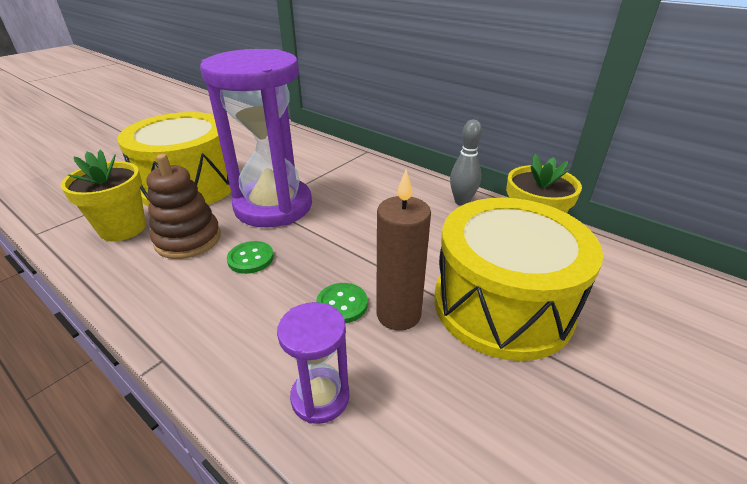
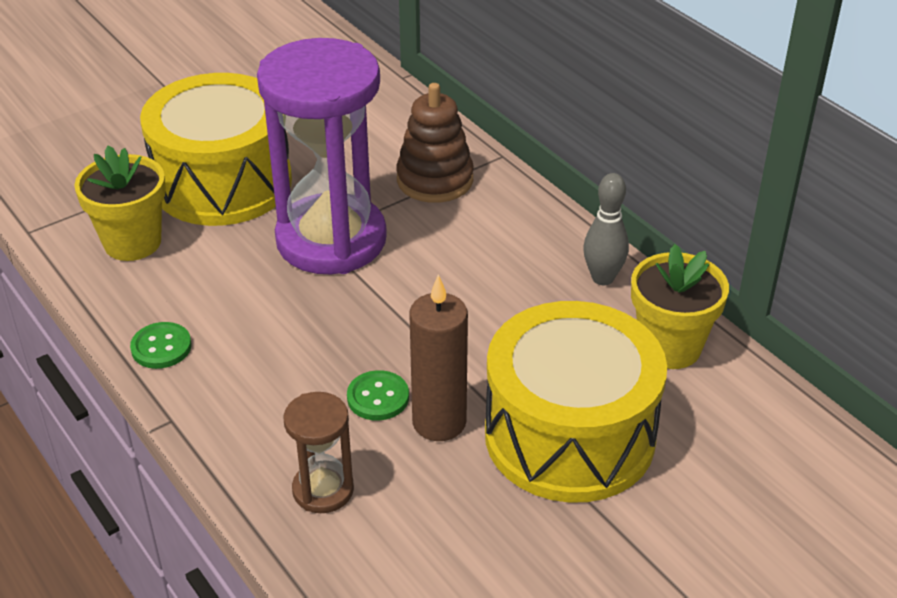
camera: 15 degrees right, 5 degrees up
(188, 239) = (212, 274): brown stacking toy -> brown stacking toy (435, 180)
(251, 258) = (285, 316): green button -> green button (161, 347)
(320, 397) = (323, 490): purple hourglass -> brown hourglass

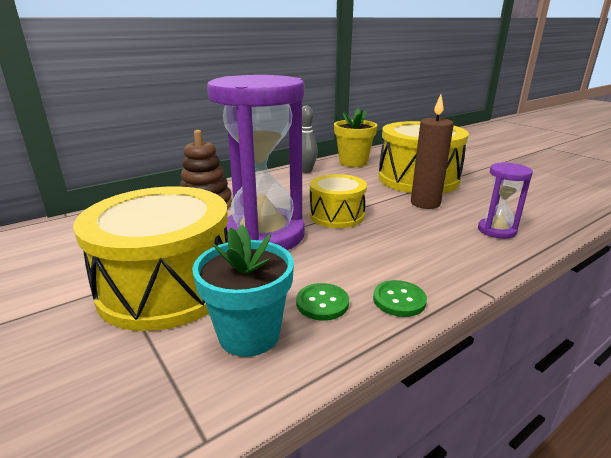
camera: 90 degrees left, 15 degrees down
(132, 242) = (249, 334): yellow flower pot -> turquoise flower pot
(323, 490) = (496, 230): brown hourglass -> purple hourglass
(378, 397) = (414, 218): green button -> green button (322, 303)
(391, 309) = (336, 215): none -> yellow drum

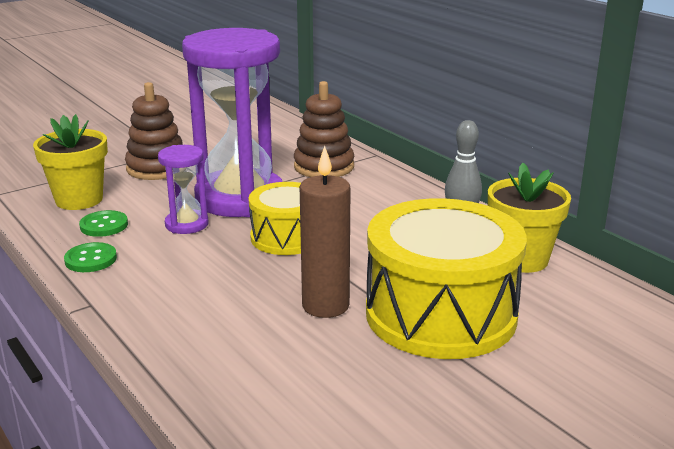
camera: 90 degrees right, 0 degrees up
(167, 286) = (157, 168): yellow drum -> brown stacking toy
(249, 334) = (79, 200): turquoise flower pot -> yellow flower pot
(496, 230) = (219, 350): purple hourglass -> purple hourglass (187, 224)

